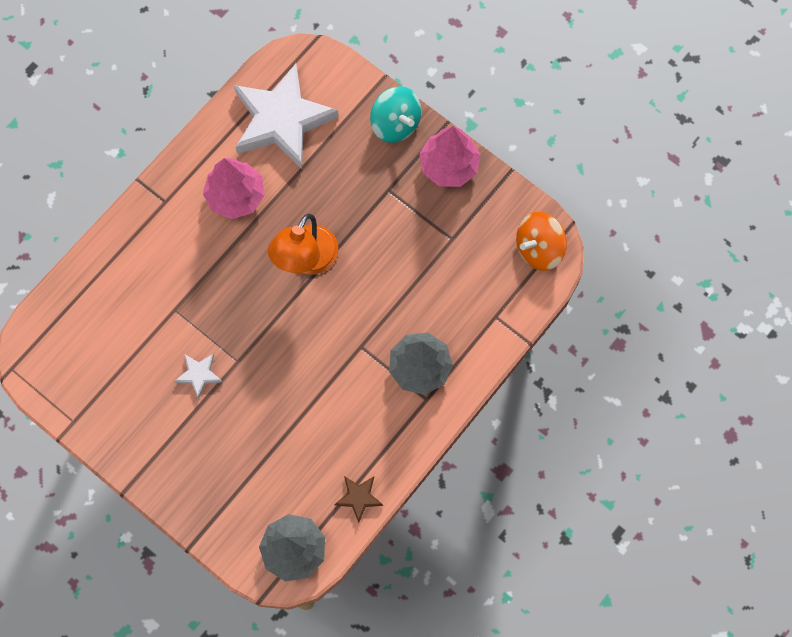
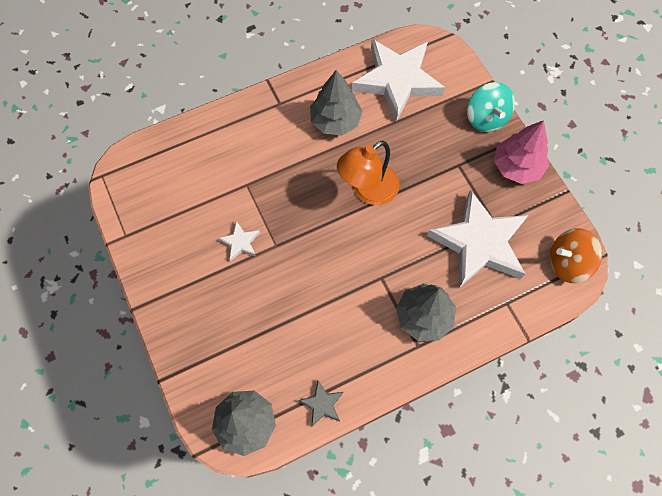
camera: 25 degrees right, 5 degrees down
(236, 196) = (335, 121): pink tree -> grey tree
(359, 497) = (322, 404): brown star -> grey star
(444, 266) = (479, 243): none -> white star

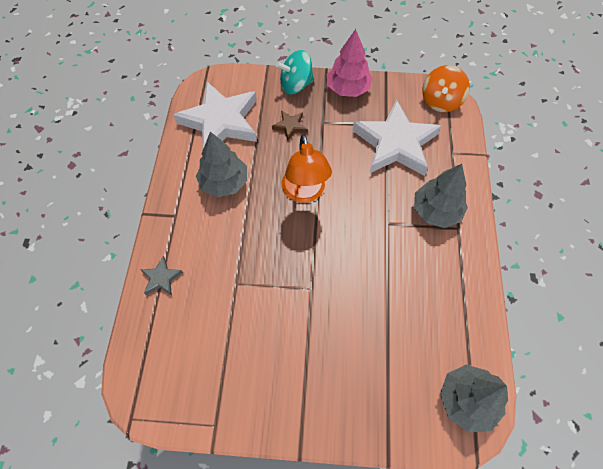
camera: 60 degrees left, 5 degrees down
(240, 242) = (290, 317): white star -> none
(322, 404) = (476, 325): grey star -> grey star (161, 278)
(433, 140) = (290, 126): none -> brown star
(486, 118) = (296, 85): turquoise spinning top -> turquoise spinning top turned 150 degrees clockwise

